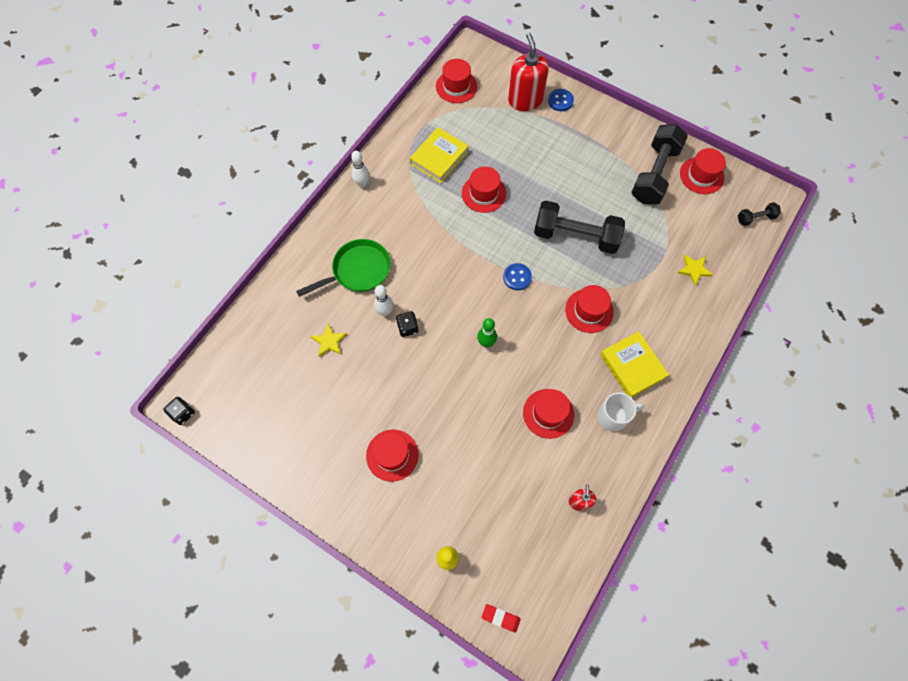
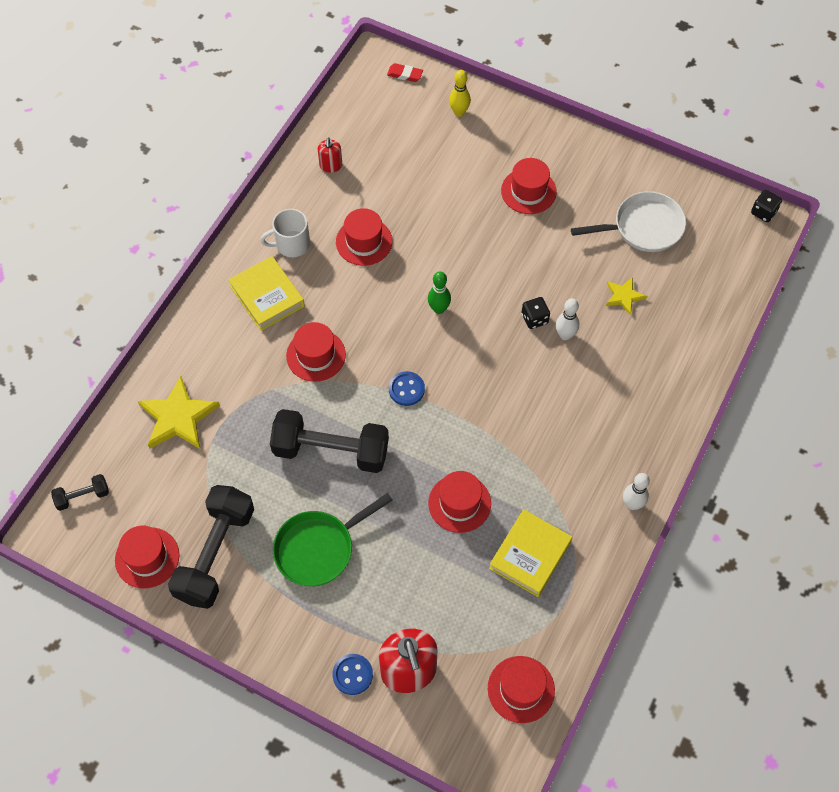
camera: 175 degrees right, 5 degrees down
(295, 407) = (643, 227): none -> white pan
(358, 271) = (609, 382): green pan -> green pan (319, 548)
(694, 269) = (178, 417): yellow star -> yellow star, size x1.83

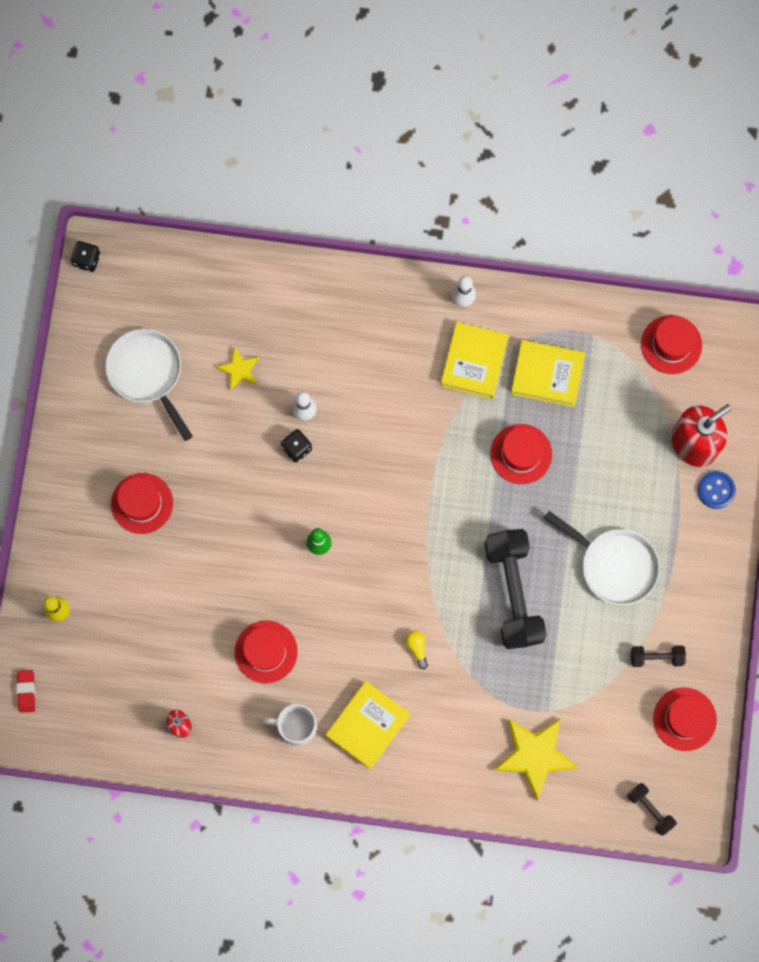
camera: 110 degrees left, 15 degrees up
(215, 554) = (656, 657): black dumbbell -> black dumbbell, size x0.46
(291, 244) = (296, 726): white mug -> white mug turned 135 degrees clockwise
(316, 355) = (417, 648): red hat -> yellow light bulb
(319, 548) = (614, 565): green pan -> white pan
(406, 389) = (421, 545): blue button -> none
(565, 493) = (474, 362): none -> yellow book

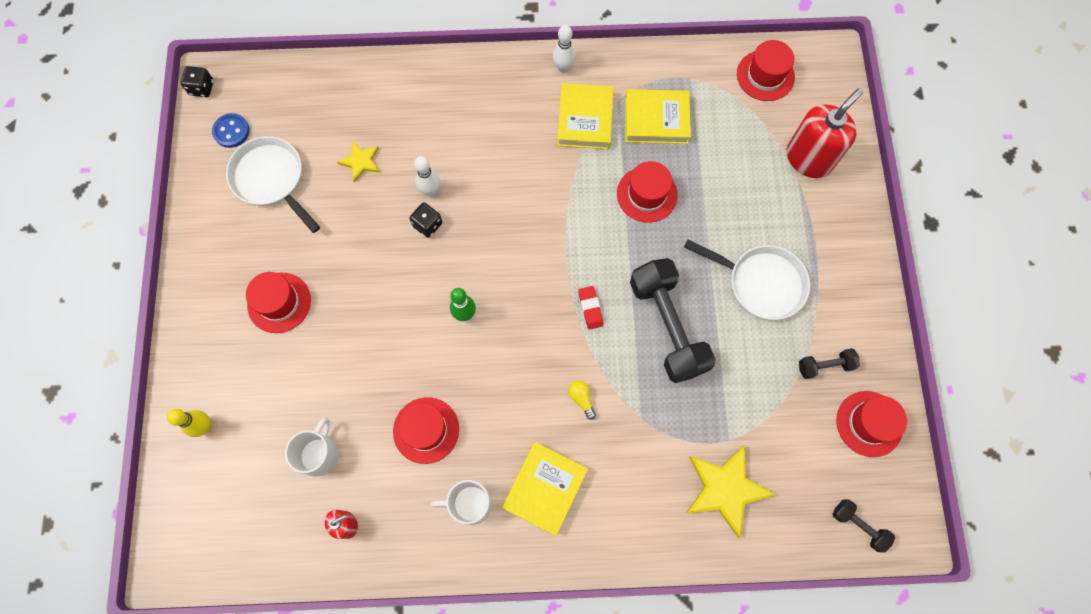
camera: 10 degrees left, 5 degrees down
(26, 691) = (175, 517): red eraser -> red eraser (590, 308)
(164, 656) = (319, 454): none -> white mug
(716, 490) = (841, 197): blue button -> blue button (231, 131)

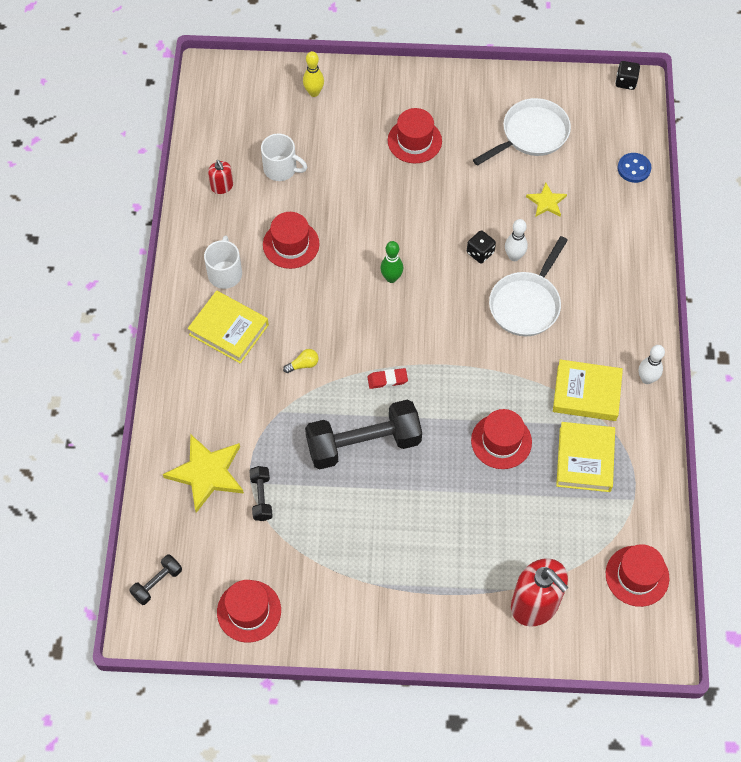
camera: 95 degrees right, 10 degrees down
(231, 131) = (580, 104): blue button -> blue button (634, 168)
(761, 283) = (400, 534): white pan -> white pan (526, 304)
(825, 366) = (309, 580): black dumbbell -> black dumbbell (261, 497)

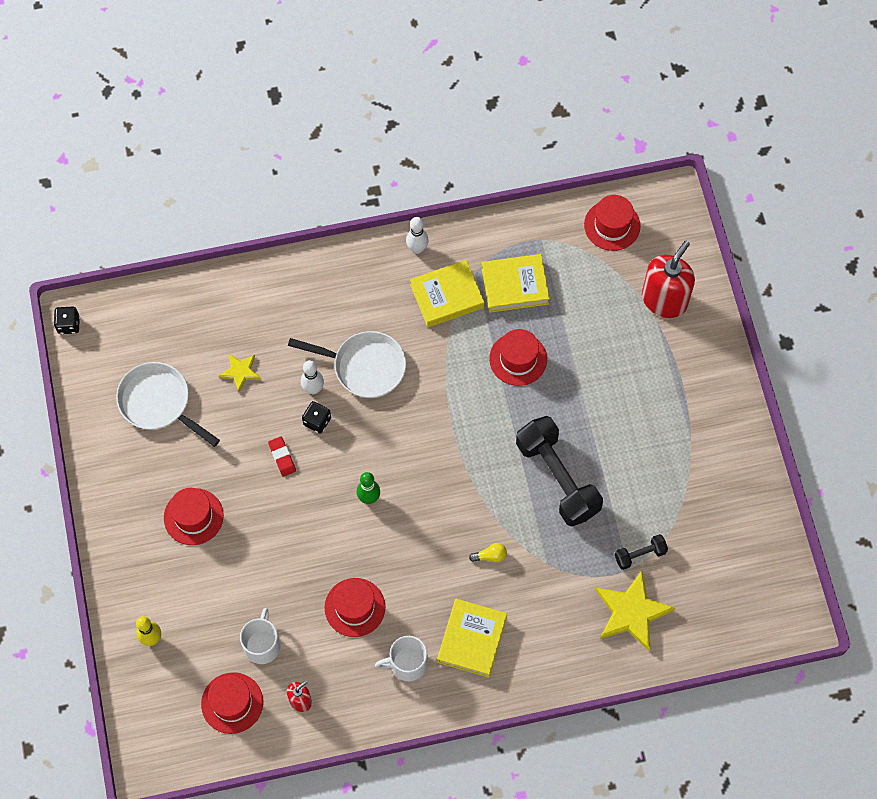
camera: 105 degrees left, 5 degrees up
(157, 583) = (753, 623): black dumbbell -> none
(249, 611) = (751, 534): red hat -> red hat (232, 703)
(303, 364) = (490, 556): yellow light bulb -> yellow light bulb turned 120 degrees clockwise
(387, 380) = (484, 473): red eraser -> red eraser (282, 457)
(586, 393) = (447, 296): yellow book -> yellow book turned 75 degrees clockwise
(634, 168) = (179, 299): blue button -> none

